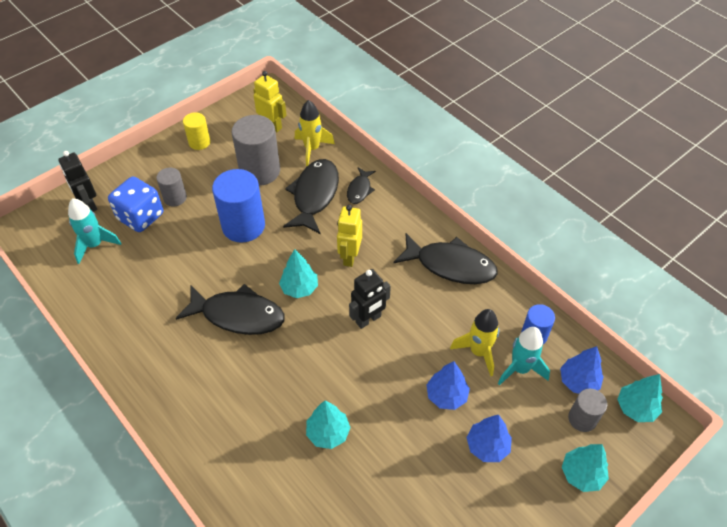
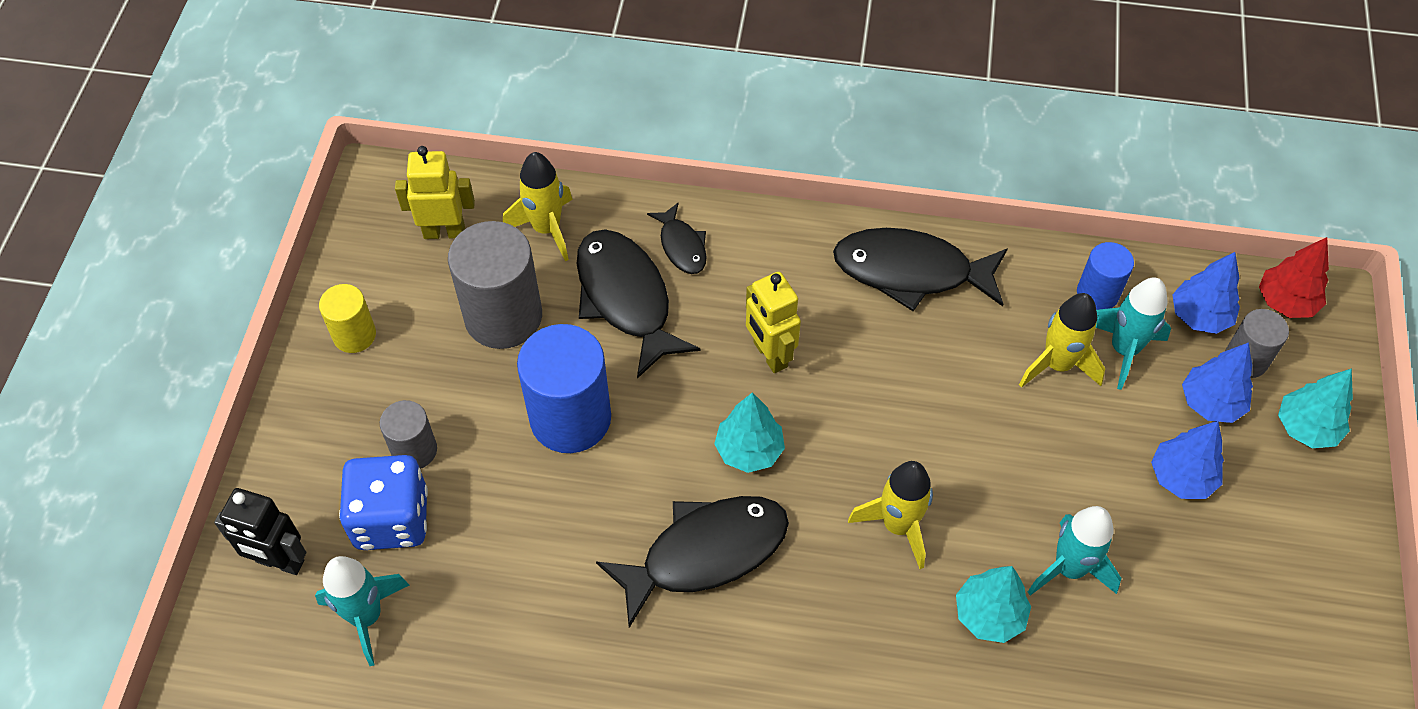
camera: 40 degrees left, 5 degrees up
(329, 365) = (898, 525): none -> yellow rocket
(368, 319) = (884, 425): black robot -> none
(386, 443) = (1069, 569): none -> turquoise rocket
(446, 395) = (1076, 451): blue tree -> blue tree (1210, 403)
(450, 265) = (911, 272): black fish -> black fish turned 150 degrees counterclockwise
(635, 408) = (1285, 302): turquoise tree -> red tree

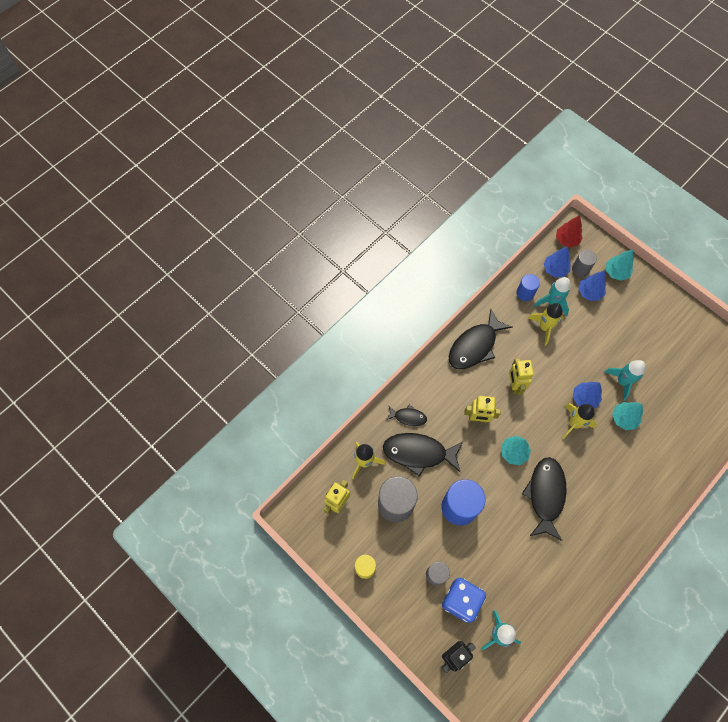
camera: 55 degrees left, 10 degrees up
(889, 378) = (514, 385): none -> yellow robot
(1181, 477) = (610, 323): blue tree -> blue tree (584, 398)

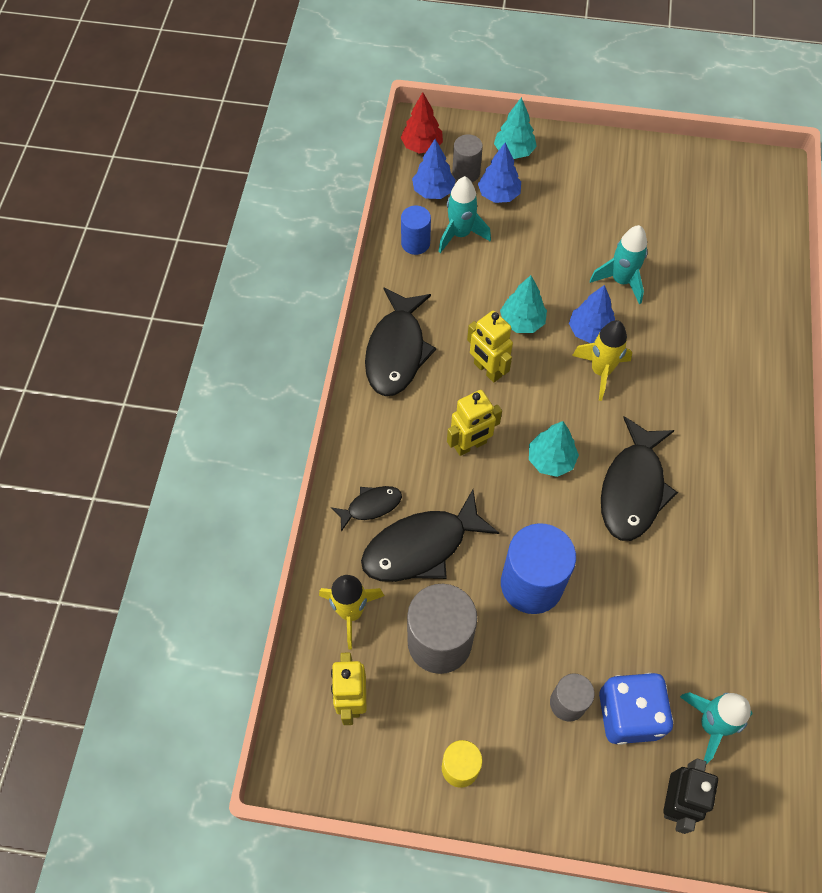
camera: 35 degrees left, 5 degrees down
(544, 327) = (473, 271): yellow rocket -> none
(545, 495) = (633, 489): black fish -> black fish turned 135 degrees counterclockwise
(624, 418) = (657, 325): turquoise tree -> turquoise tree (522, 322)

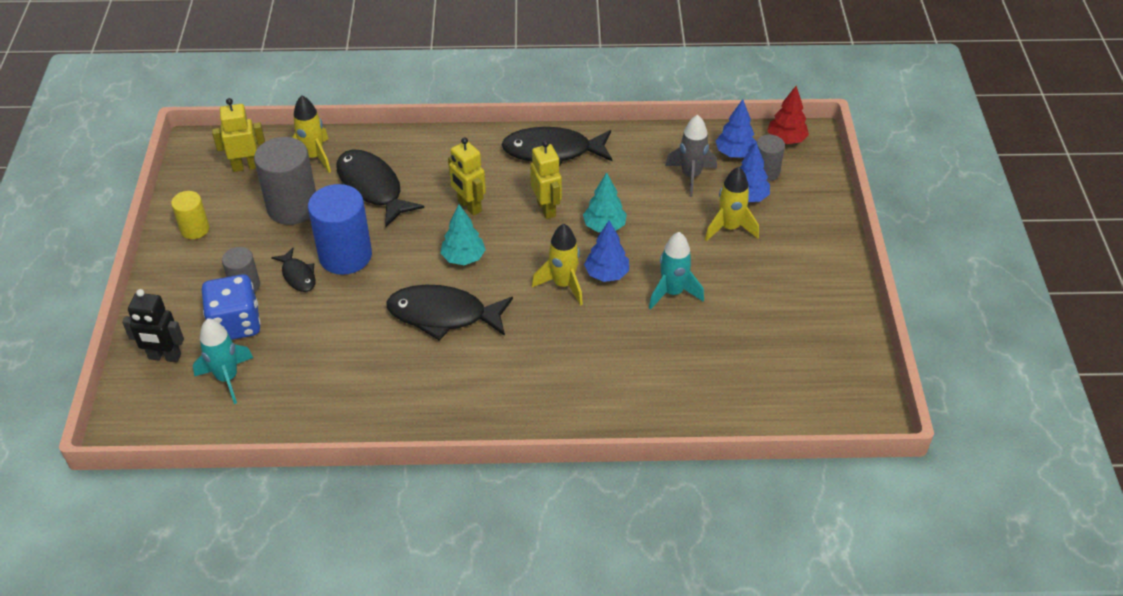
camera: 80 degrees right, 15 degrees down
(371, 506) = (404, 155): black fish -> black fish (298, 275)
(415, 243) = (670, 149): blue cylinder -> none
(460, 234) = (691, 176): turquoise rocket -> grey rocket
(487, 370) = (546, 209): yellow robot -> yellow robot turned 120 degrees clockwise
(514, 151) = (807, 202): turquoise tree -> none
(540, 218) = (729, 228): none -> yellow rocket

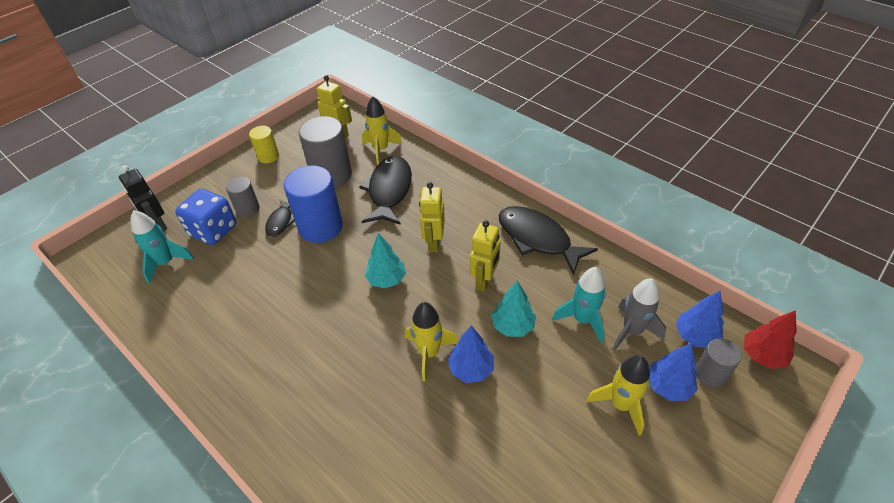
camera: 45 degrees right, 0 degrees up
(443, 315) = (325, 314): black fish -> none
(672, 293) = (506, 429): turquoise rocket -> turquoise rocket (582, 320)

